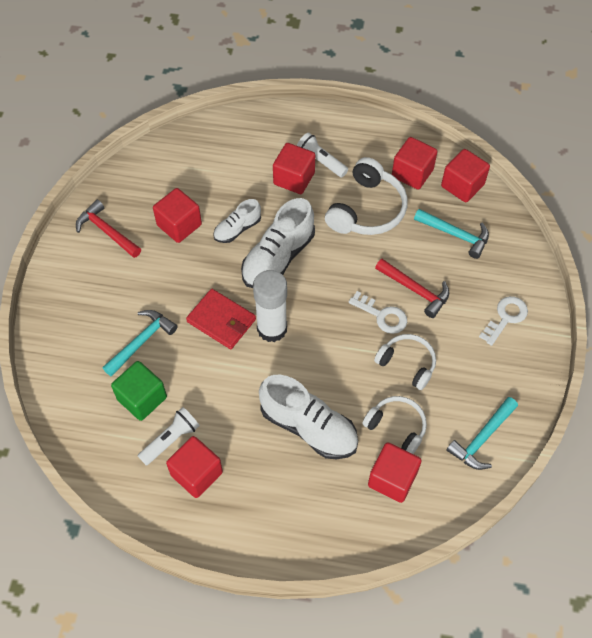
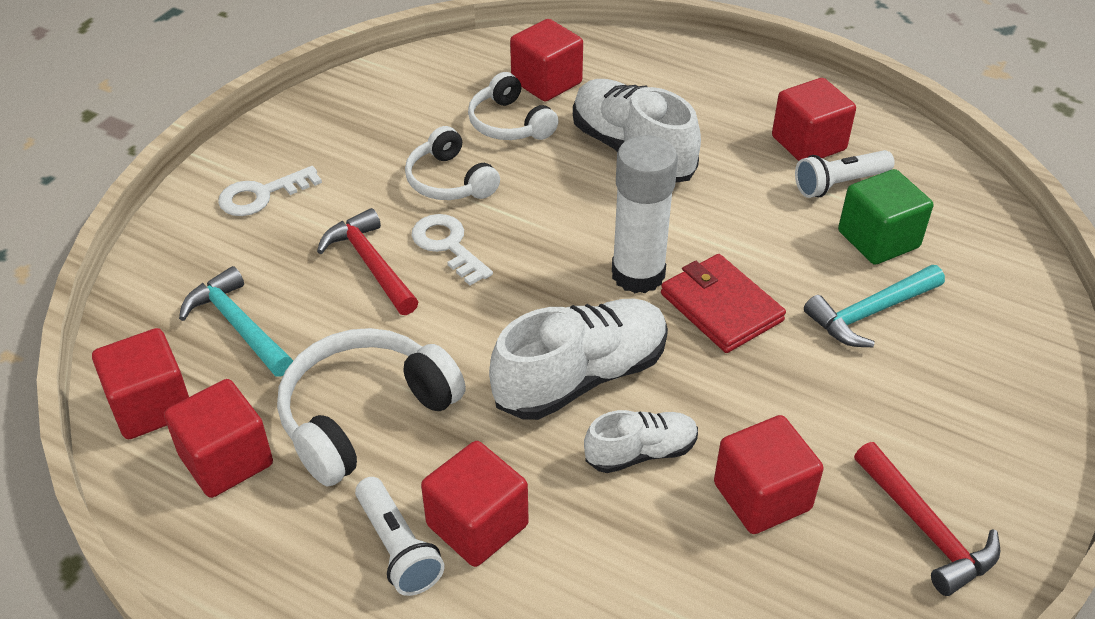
camera: 160 degrees left, 15 degrees down
(482, 438) = (406, 89): turquoise hammer -> none

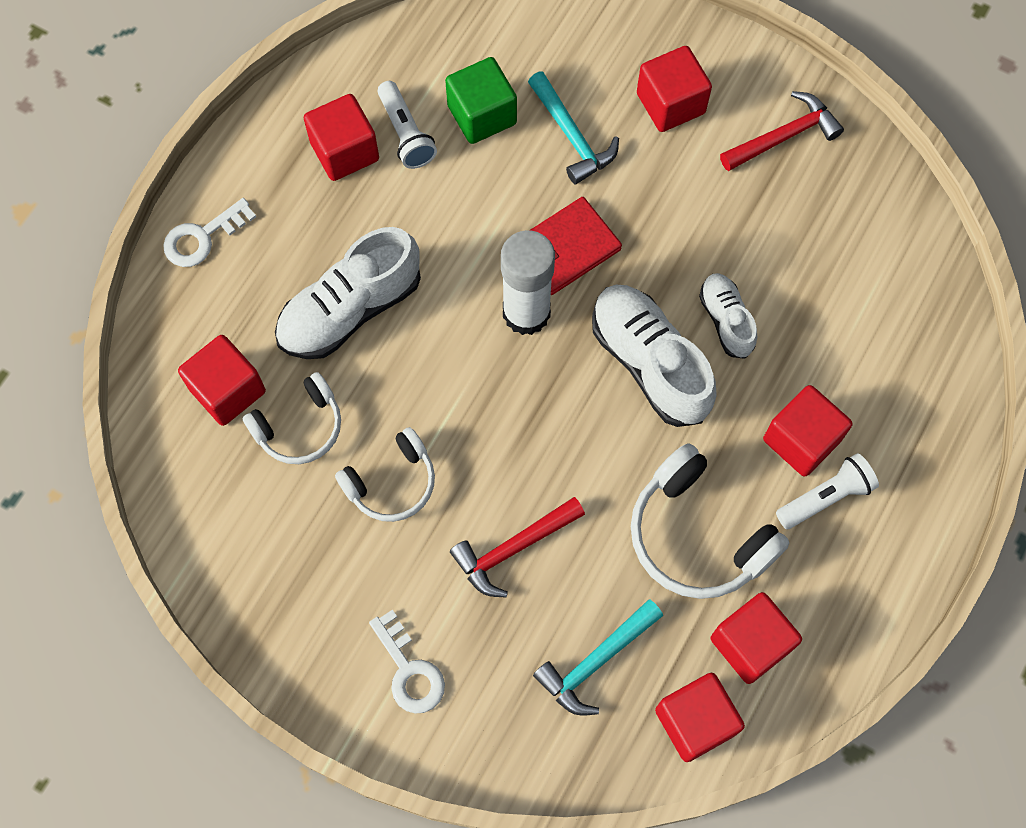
camera: 90 degrees left, 25 degrees up
(448, 246) = (488, 479): white key -> white key (203, 237)
(762, 496) = (762, 239): red cube -> red cube (670, 103)

